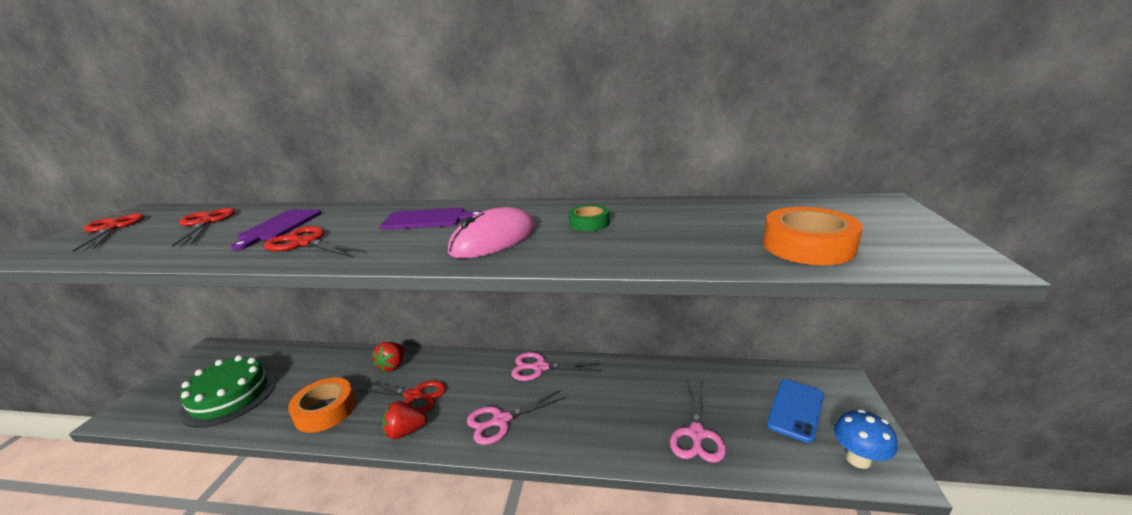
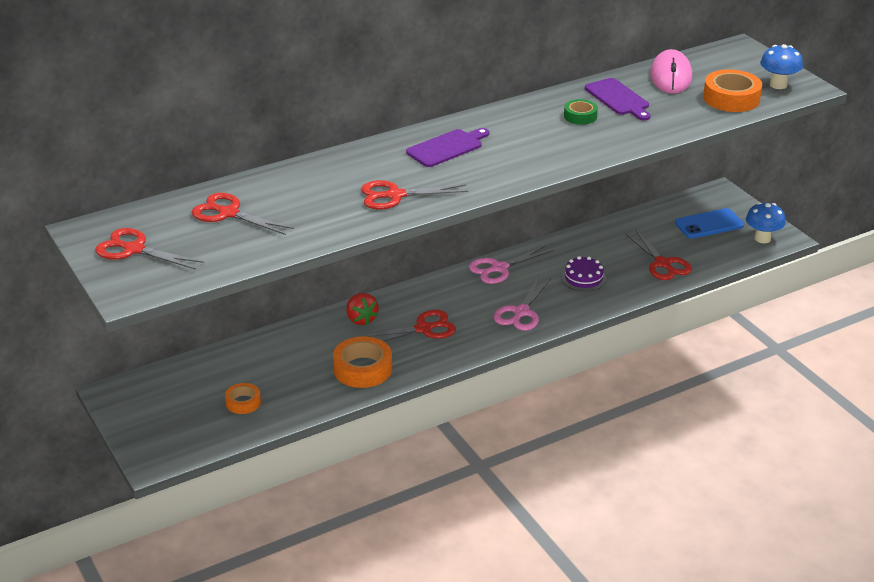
camera: 40 degrees left, 10 degrees up
(230, 396) = (243, 402): green cake -> orange tape
(279, 227) = (324, 193): purple cutting board -> purple cutting board (618, 98)
(405, 431) = (458, 349): red strawberry -> none
(494, 240) = (538, 149): pink mouse -> pink mouse (670, 76)
(598, 411) = (583, 278): none -> purple cake
(696, 434) = (662, 263): pink scissors -> red scissors
(795, 410) = (709, 224): blue phone -> blue phone turned 75 degrees clockwise
(907, 247) = (778, 85): none -> blue mushroom

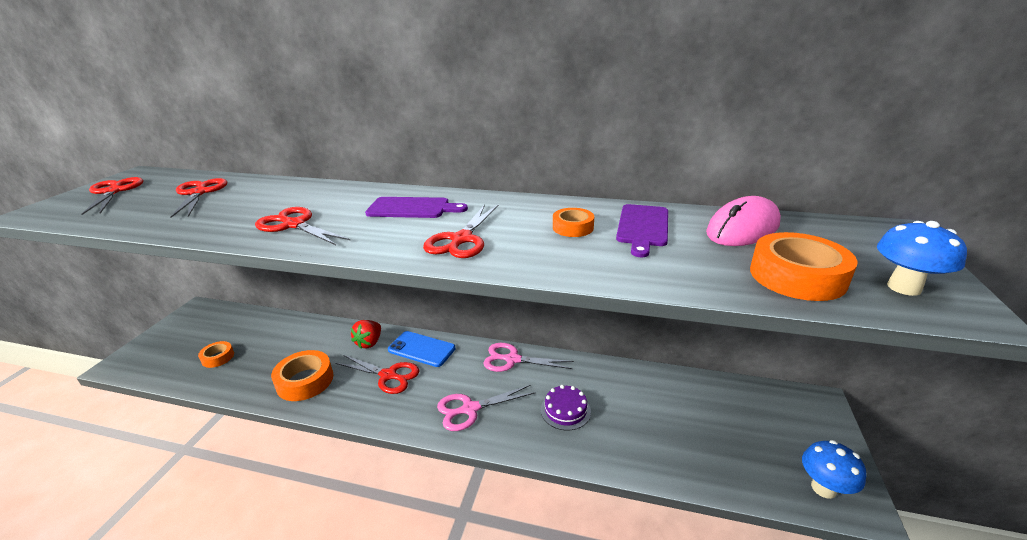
camera: 45 degrees right, 5 degrees down
(580, 116) = (573, 227): green tape -> orange tape
(662, 263) = (661, 444): red scissors -> red scissors (461, 239)
(709, 224) = (767, 430): blue phone -> blue phone (421, 349)

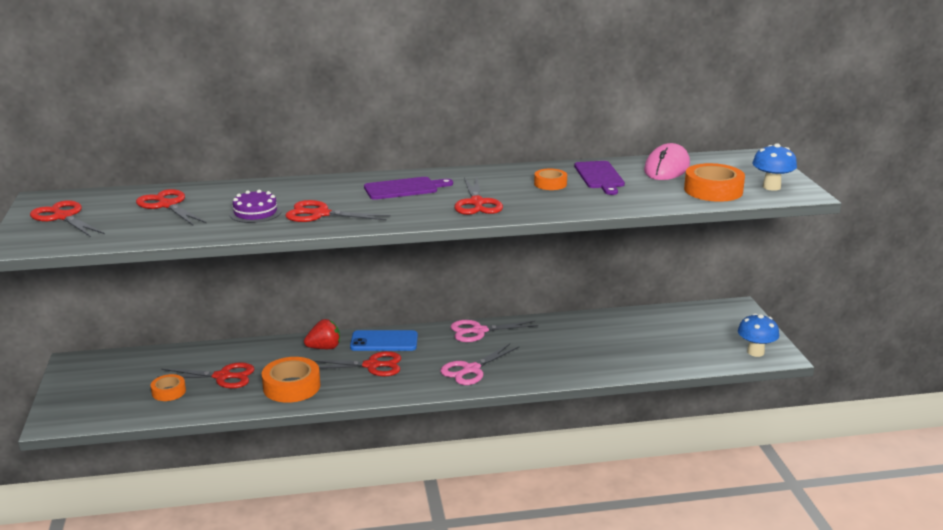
camera: 25 degrees left, 5 degrees down
(268, 352) = (222, 376): none -> red scissors
(369, 343) = (324, 348): red strawberry -> red strawberry turned 105 degrees counterclockwise
(565, 410) = (552, 353): purple cake -> purple cake (255, 212)

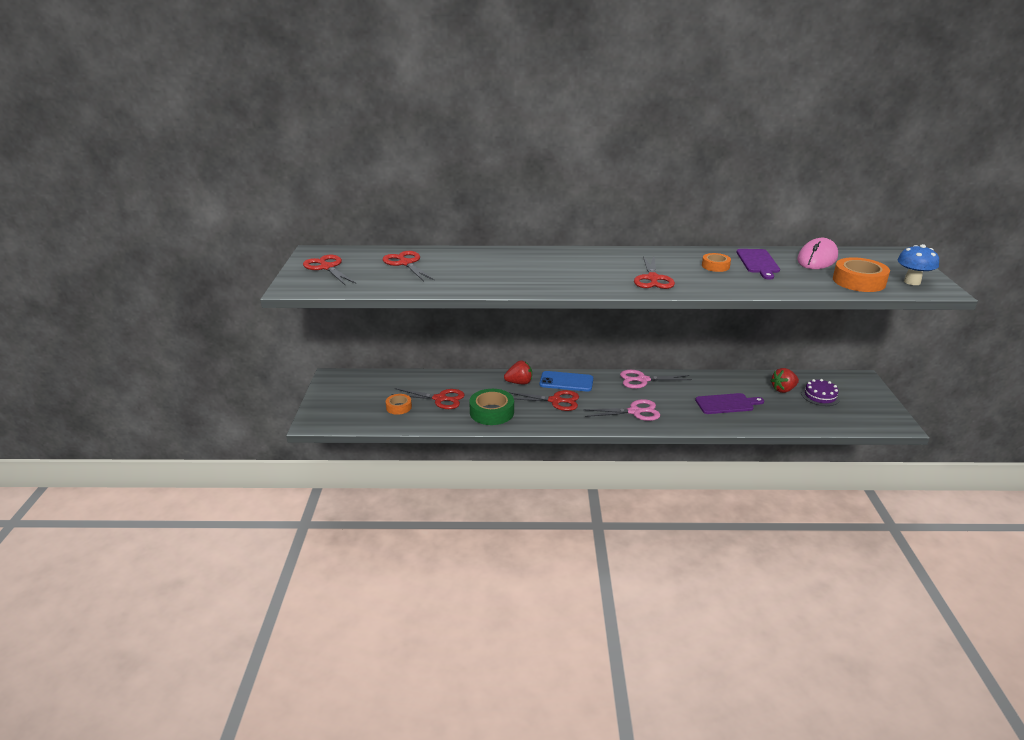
camera: 10 degrees right, 5 degrees up
(255, 212) = (473, 274): purple cake -> purple cake (820, 396)
(291, 386) = (491, 412): orange tape -> green tape
(320, 214) = (524, 279): red scissors -> none
(404, 188) = (593, 262): purple cutting board -> purple cutting board (726, 404)
(471, 369) = (634, 412): pink scissors -> pink scissors turned 150 degrees counterclockwise
(647, 328) = (783, 389): none -> red strawberry
(755, 352) = (877, 419): blue mushroom -> none

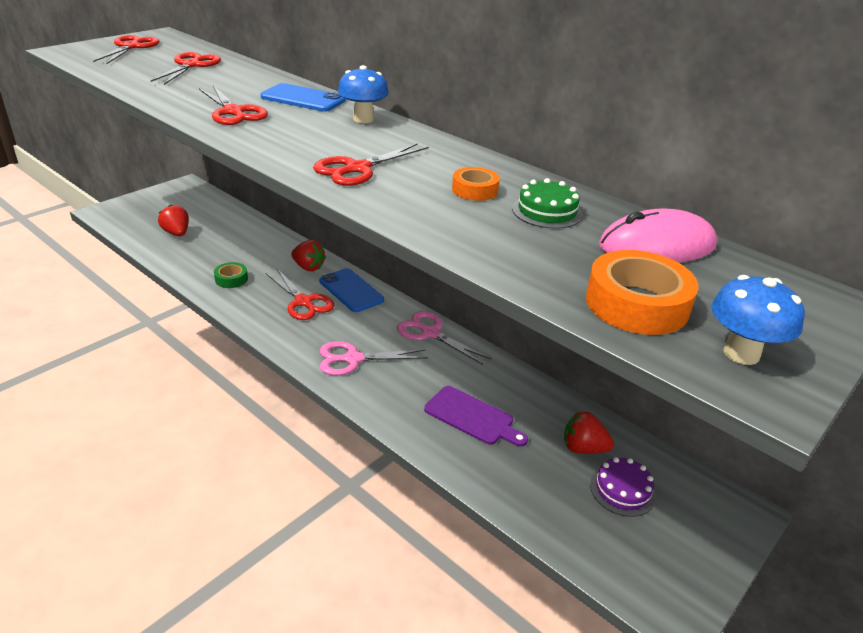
camera: 40 degrees right, 5 degrees up
(399, 407) = (177, 233): orange tape -> red strawberry
(440, 399) = (218, 244): red scissors -> red scissors (233, 112)
(491, 412) = (231, 279): green tape -> green tape, size x0.58
(527, 256) = (303, 99): none -> blue phone
(585, 255) = (363, 119): none -> blue mushroom
(634, 412) = (353, 359): pink scissors -> pink scissors turned 135 degrees clockwise
(758, 262) = (547, 211): purple cutting board -> green cake

